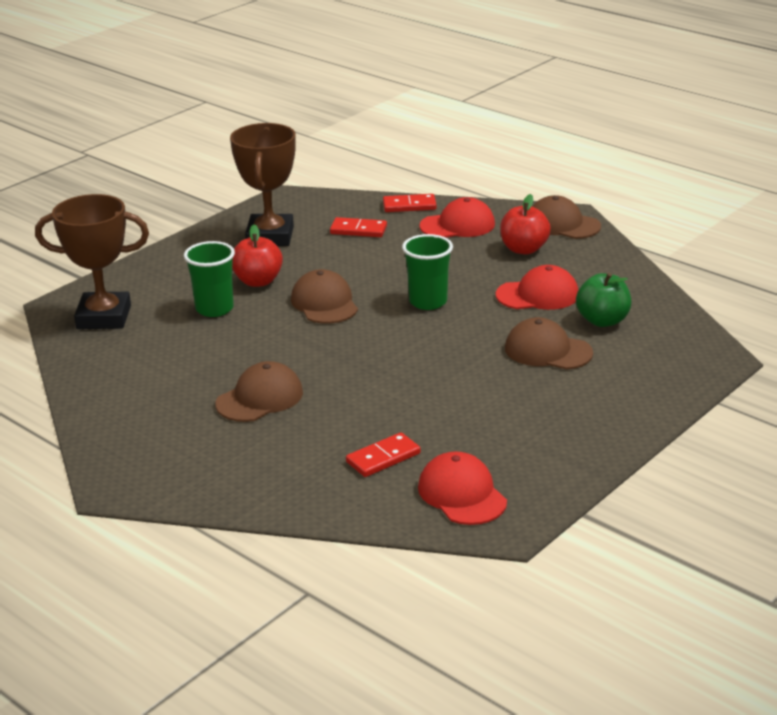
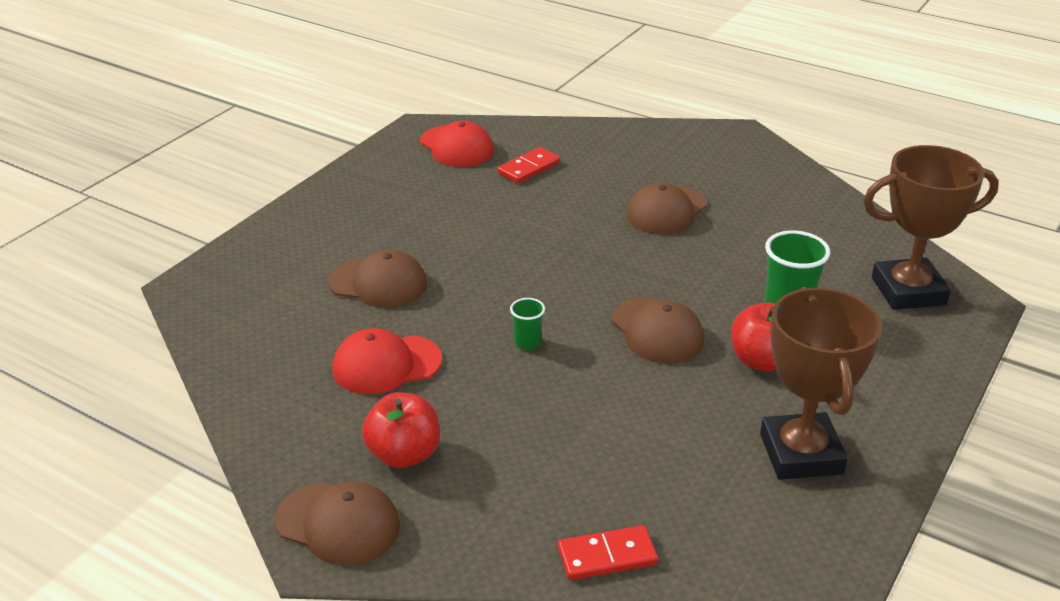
camera: 170 degrees right, 5 degrees up
(358, 230) = (670, 480): red domino -> none
(428, 302) = (527, 343): green cup -> green cup, size x0.54
(457, 225) = (513, 506): red cap -> none
(602, 321) = (308, 329): green apple -> none

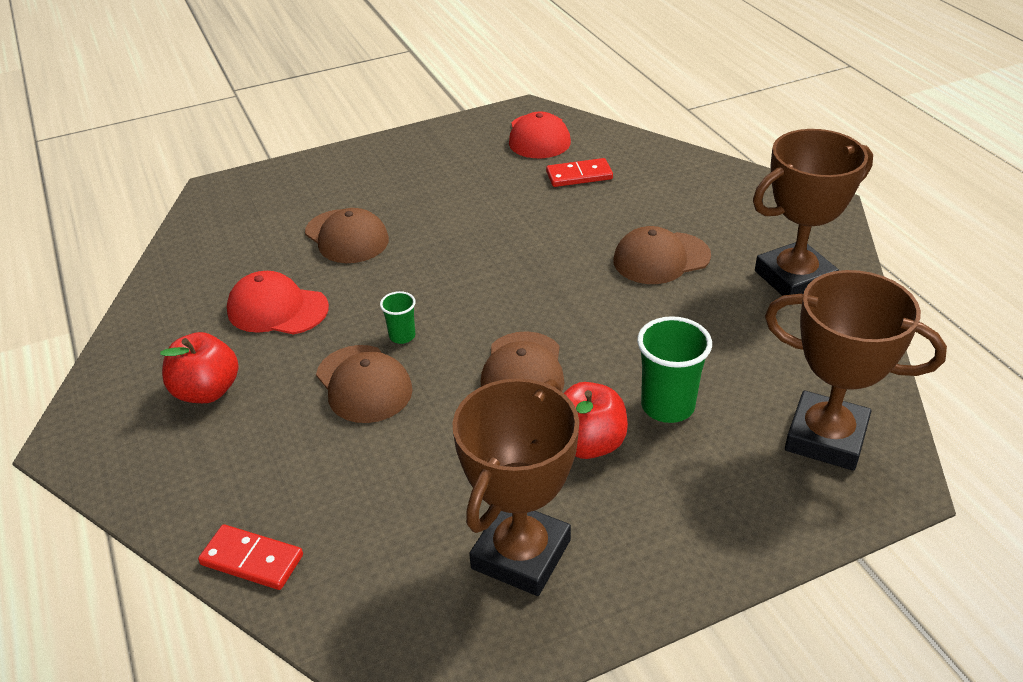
camera: 35 degrees right, 5 degrees up
(338, 523) = (104, 425): brown cap -> brown cap (364, 384)
(775, 192) = (794, 278): none -> brown trophy

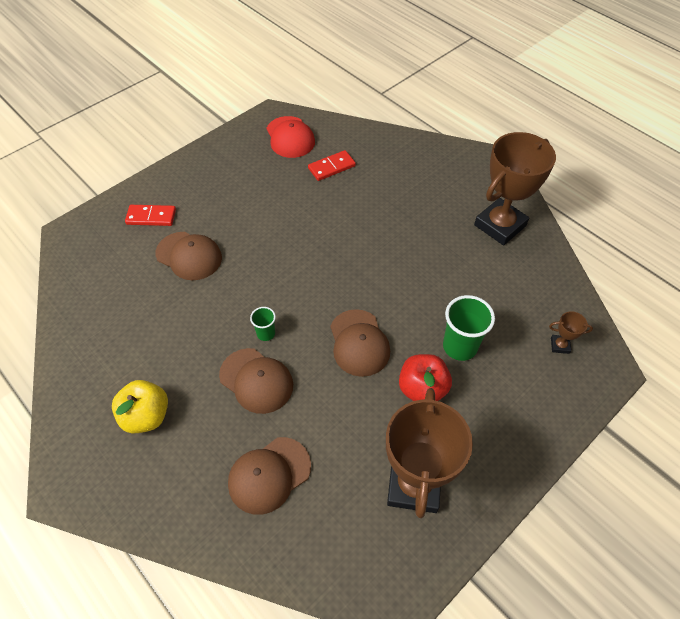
camera: 20 degrees left, 15 degrees up
(207, 391) = (146, 416): red apple -> yellow apple
(252, 560) = (242, 544): red domino -> red domino (151, 217)
(277, 309) = (166, 332): red cap -> none
(661, 258) = (412, 228): brown cap -> brown cap (269, 475)
(826, 437) = (560, 345): brown trophy -> brown trophy, size x0.40

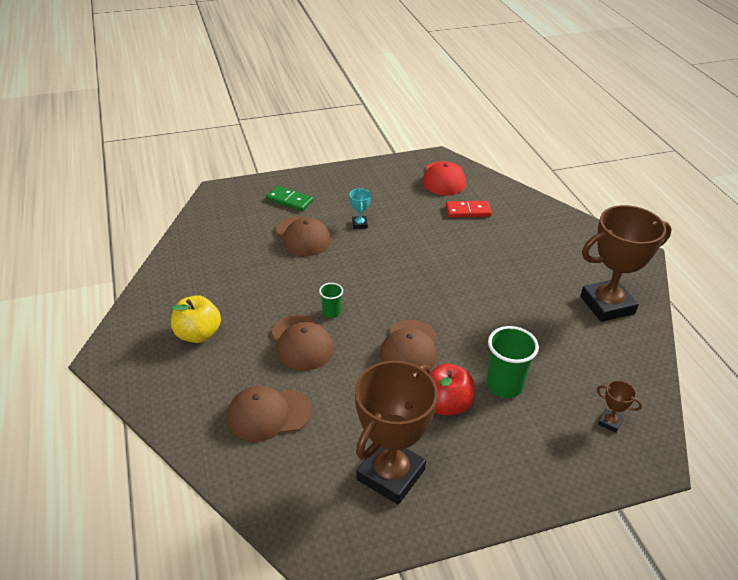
camera: 25 degrees right, 15 degrees down
(151, 217) = (289, 200): red domino -> green domino
(237, 220) = (359, 224): none -> turquoise trophy

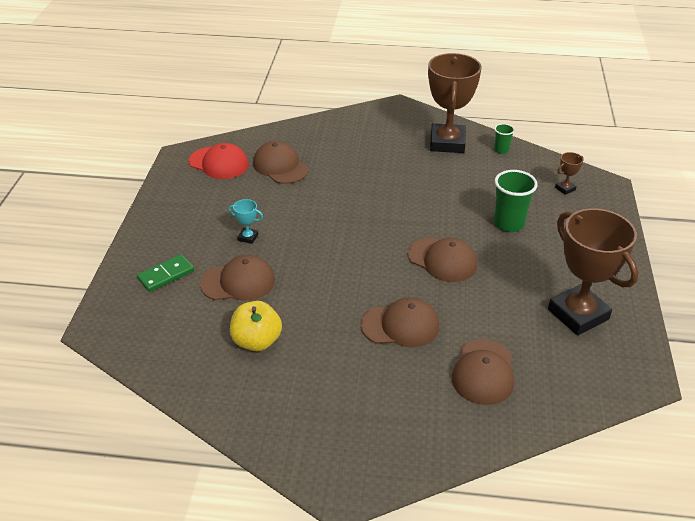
camera: 65 degrees left, 0 degrees up
(198, 334) = (346, 400): yellow apple -> yellow apple (257, 341)
(331, 312) = (369, 294): green cup -> green cup (501, 150)
(446, 404) = (516, 260): red apple -> none
(468, 211) = (280, 166): red domino -> brown cap

